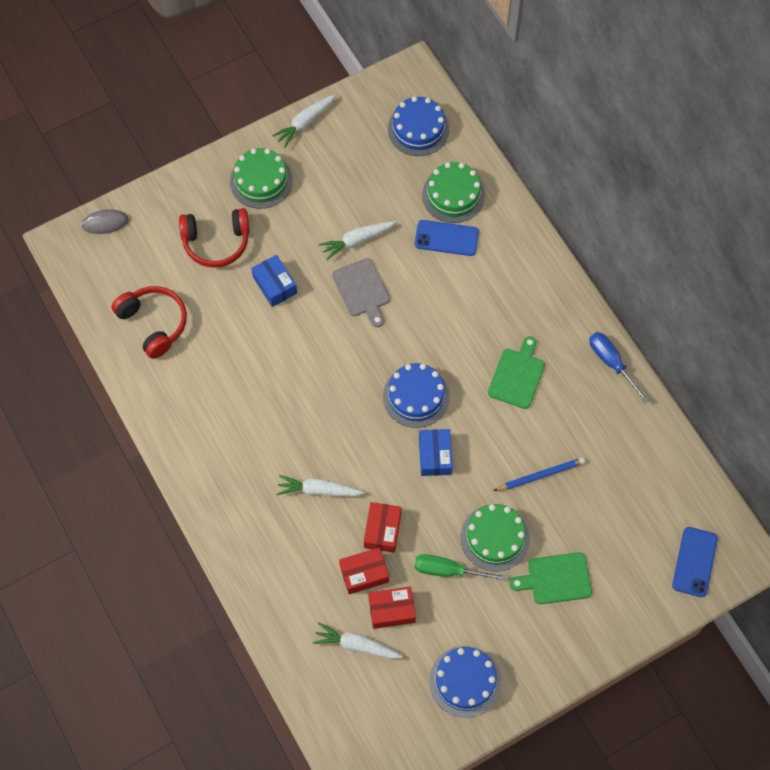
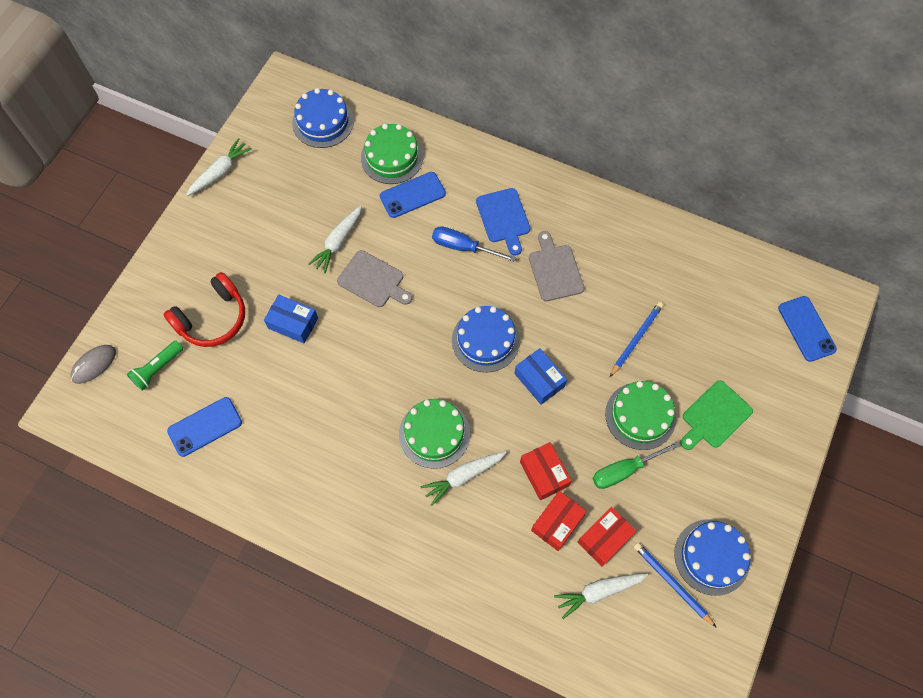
camera: 35 degrees left, 0 degrees up
(149, 256) = (157, 369): none -> green flashlight
(153, 324) = (205, 426): red headphones -> blue phone
(261, 181) = (216, 242): green cake -> green cake (434, 433)
(305, 123) = (220, 172): white carrot -> white carrot turned 150 degrees counterclockwise
(418, 679) = (672, 583): none -> blue pencil
(508, 305) = (504, 218): none -> blue cutting board
(517, 375) = (555, 270): green cutting board -> grey cutting board
(611, 363) = (620, 213): blue screwdriver -> blue screwdriver (463, 247)

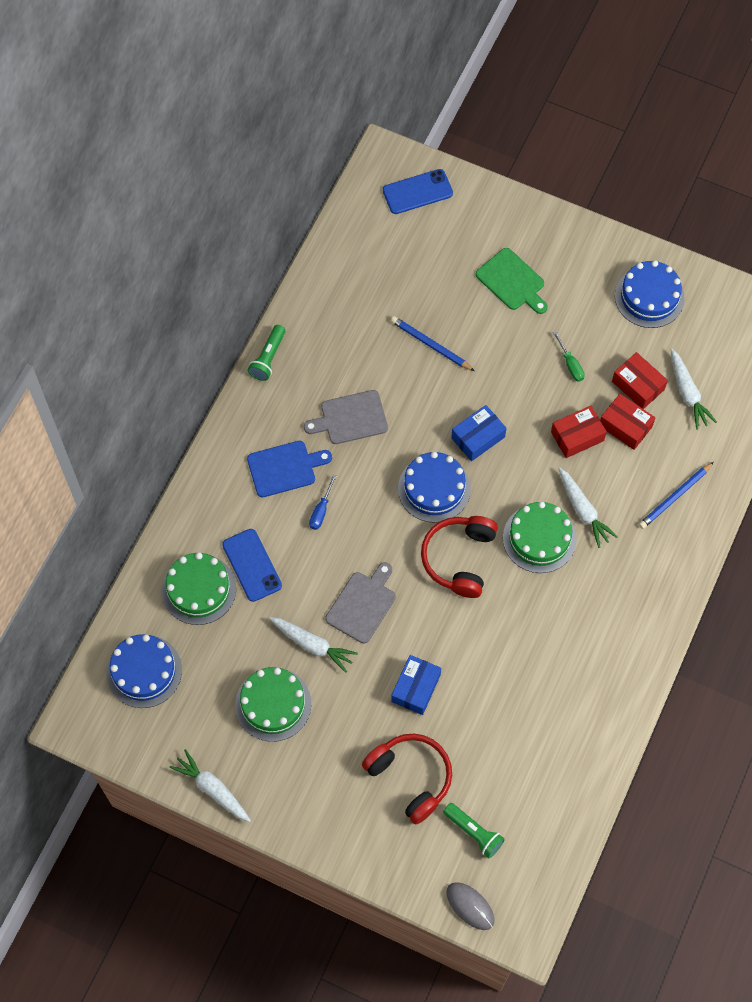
camera: 90 degrees left, 0 degrees up
(205, 426) = (540, 772): blue phone -> none
(415, 361) = (459, 559): none -> red headphones
(463, 247) = (321, 511): blue screwdriver -> blue screwdriver, size x0.63
(612, 203) = (268, 358): none -> green flashlight
(624, 470) = (570, 364): green screwdriver -> green screwdriver, size x0.63
(640, 415) = (513, 346): green cake -> green cake (273, 704)
(672, 583) = (676, 331): blue pencil -> blue pencil (675, 496)

